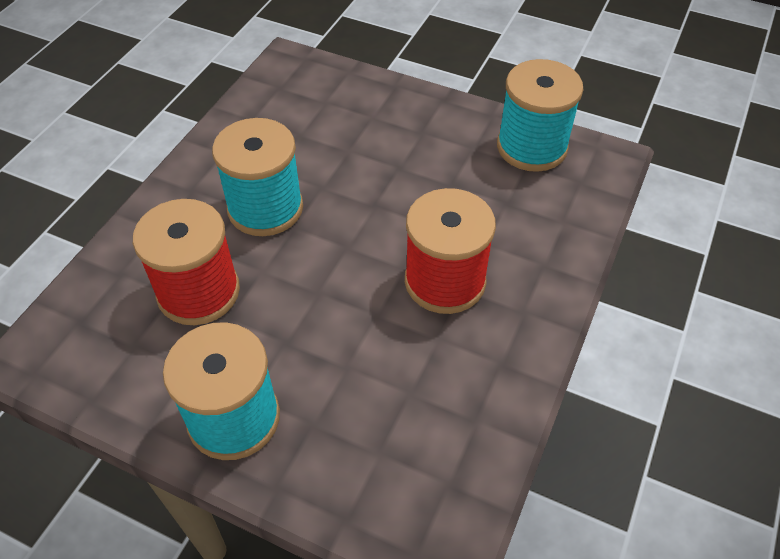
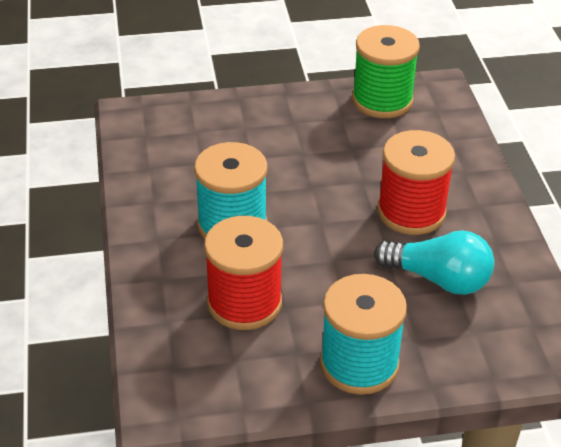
camera: 35 degrees left, 10 degrees down
(400, 370) = (438, 279): none -> turquoise light bulb
(531, 147) = (382, 100): turquoise spool -> green spool

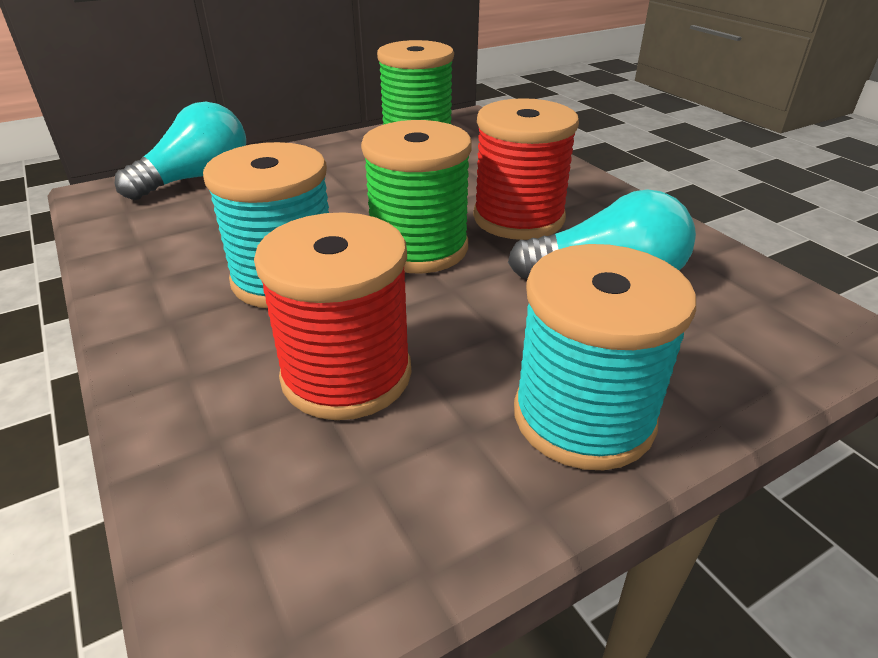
camera: 20 degrees left, 5 degrees down
(197, 113) = (197, 179): none -> turquoise light bulb
(327, 221) = (419, 248): none -> green spool

